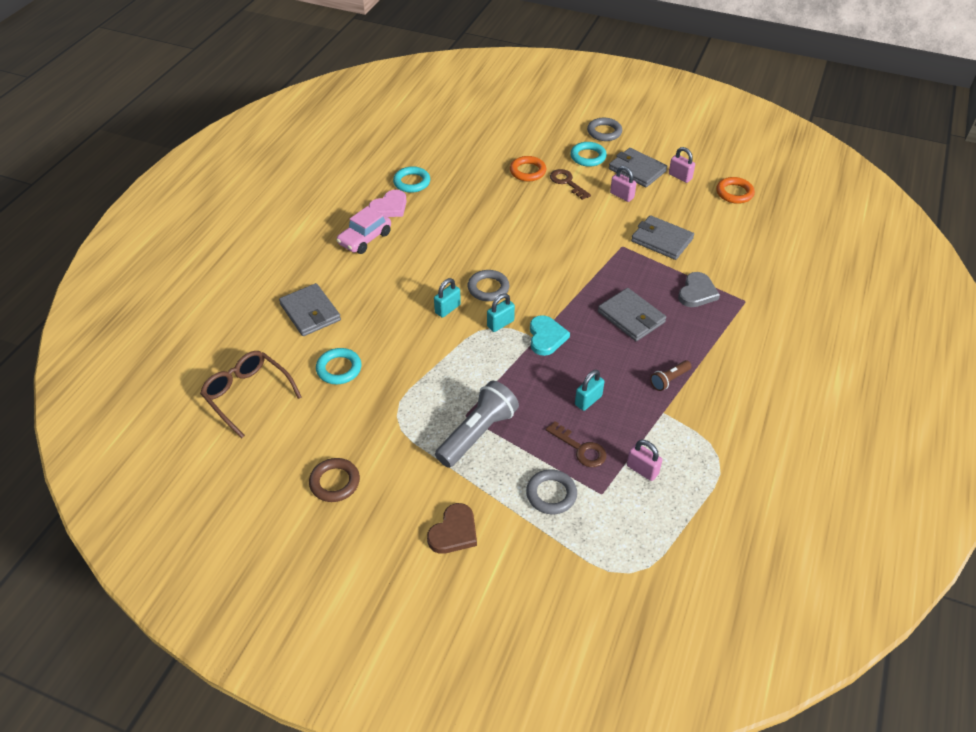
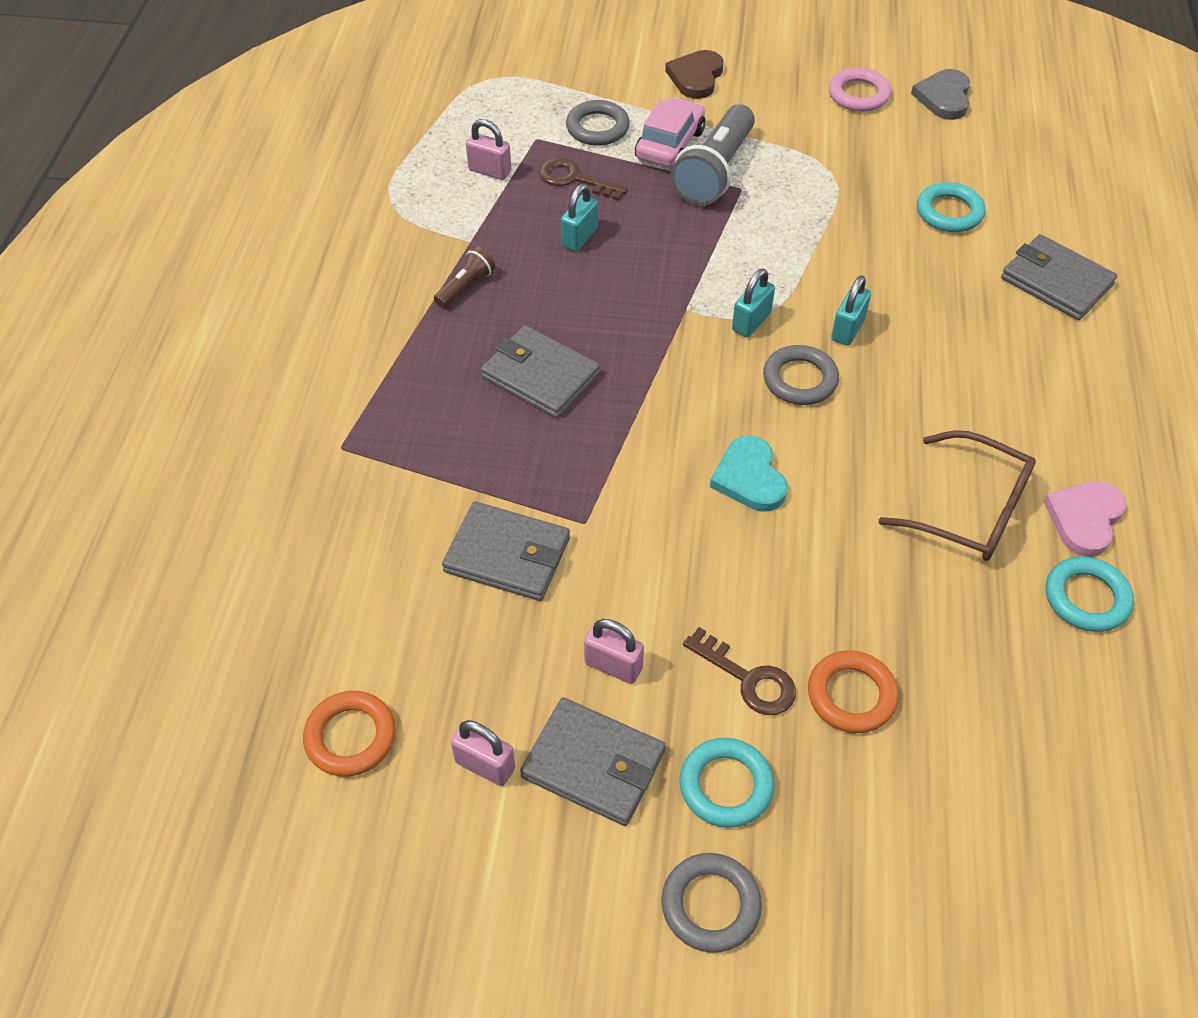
camera: 165 degrees right, 5 degrees up
(247, 395) = (1043, 159): brown glasses -> brown glasses (970, 510)
(335, 482) = (858, 95): brown ring -> pink ring
(365, 238) = (1076, 434): pink car -> pink car (670, 144)
(546, 337) = (670, 314): turquoise heart -> turquoise heart (749, 478)
(697, 292) = (429, 447): grey heart -> grey heart (943, 97)

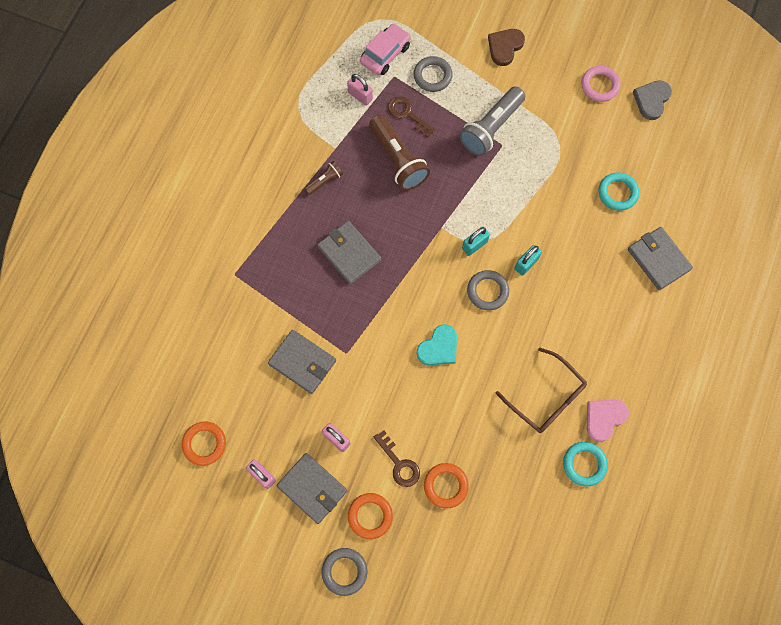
camera: 15 degrees right, 20 degrees up
(579, 237) = (398, 160): turquoise padlock -> brown flashlight
(670, 144) = (471, 100): pink car -> pink car (385, 54)
(725, 786) = (370, 516): turquoise ring -> orange ring
(749, 478) = (439, 347): turquoise heart -> turquoise heart turned 135 degrees counterclockwise

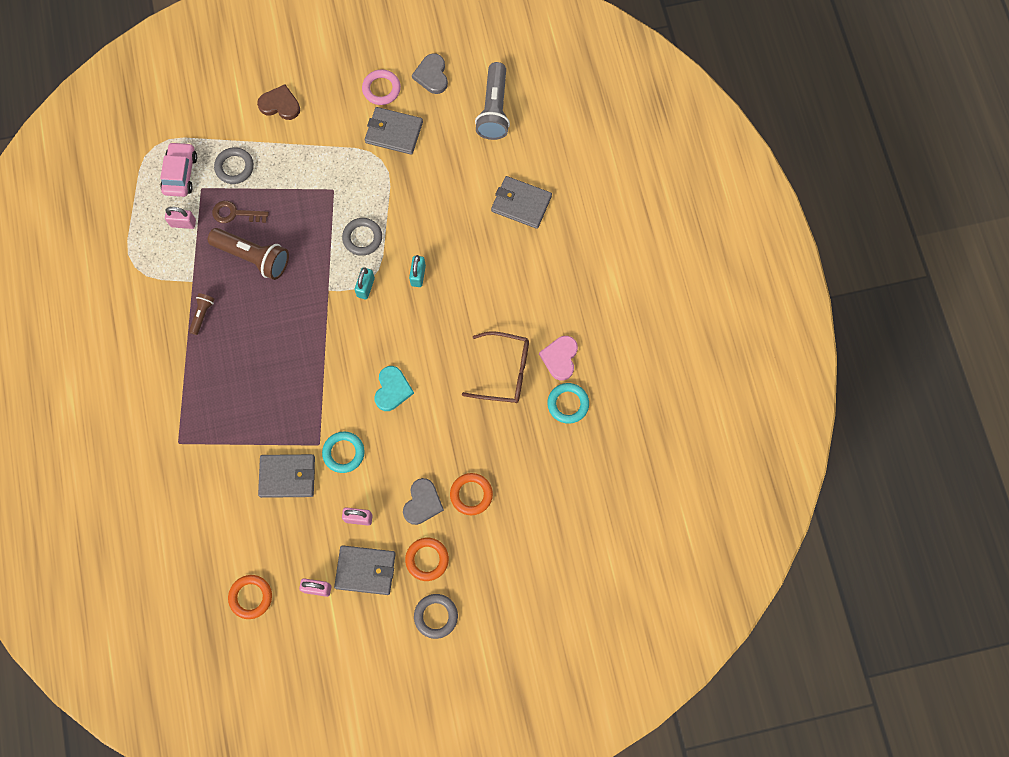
camera: 35 degrees left, 0 degrees up
(349, 253) = (265, 362): grey wallet -> grey wallet (394, 132)
(399, 463) = (422, 503): brown key -> grey heart
(487, 291) = (401, 318): grey ring -> grey ring (362, 238)
(491, 128) = (314, 181): grey flashlight -> grey flashlight (494, 109)
(505, 47) = (280, 105): brown heart -> brown heart turned 105 degrees clockwise
(617, 193) = (454, 170): turquoise ring -> turquoise ring (343, 453)

